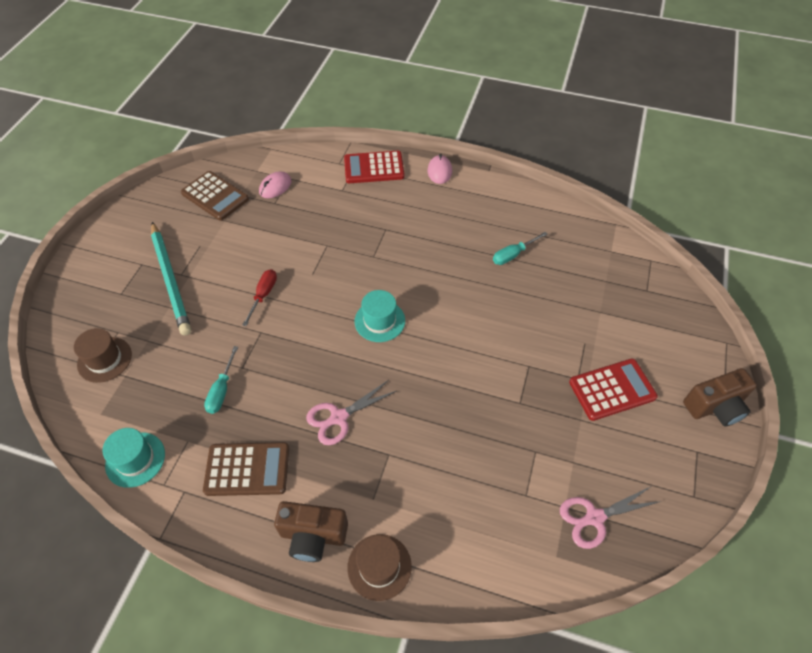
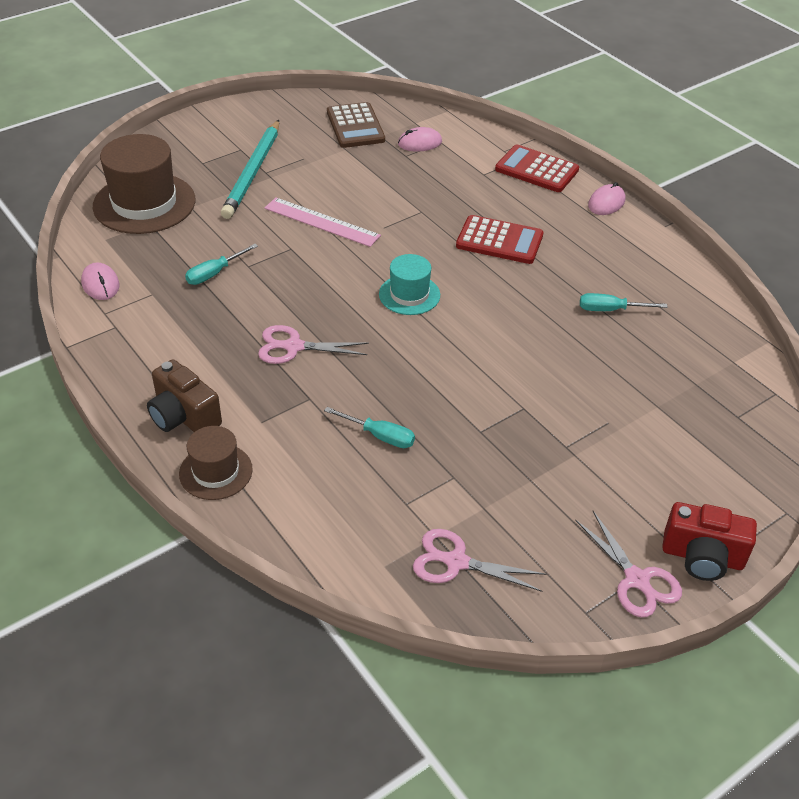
camera: 35 degrees right, 10 degrees down
(104, 359) = (144, 203): brown hat -> brown hat, size x1.79
(135, 459) = (100, 284): turquoise hat -> pink mouse
(247, 469) = (179, 340): brown calculator -> none
(263, 295) = (321, 222): red screwdriver -> pink ruler
(462, 452) = (380, 436): none -> turquoise screwdriver
(612, 389) = (594, 476): red calculator -> red calculator (499, 241)
(699, 450) = (637, 580): none -> pink scissors
(715, 406) = (702, 557): brown camera -> red camera

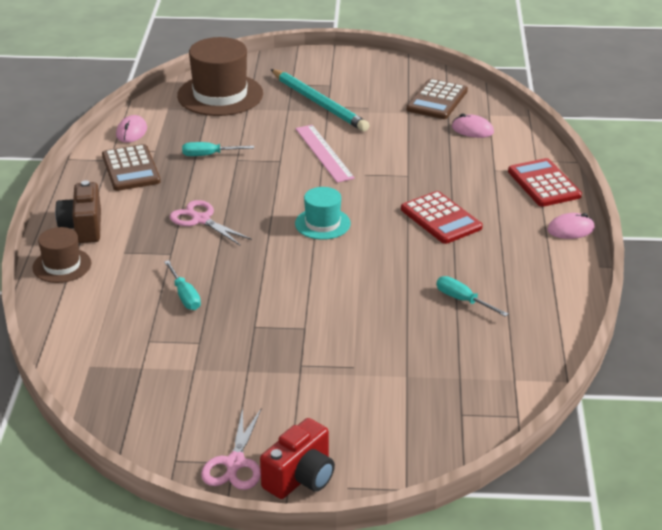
camera: 40 degrees right, 10 degrees down
(152, 326) = (131, 169): none -> brown calculator
(253, 172) = (319, 103): turquoise pencil -> turquoise pencil turned 90 degrees counterclockwise
(455, 562) = (133, 387): pink scissors -> none
(702, 557) = (300, 477): red camera -> red camera turned 105 degrees counterclockwise

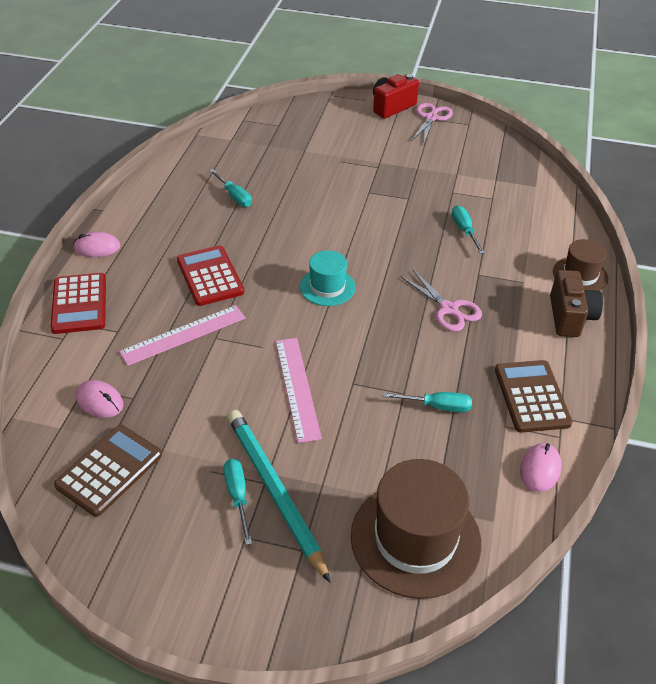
camera: 170 degrees left, 10 degrees up
(343, 99) = (238, 496): none -> turquoise screwdriver
(436, 174) = (183, 335): none -> pink ruler

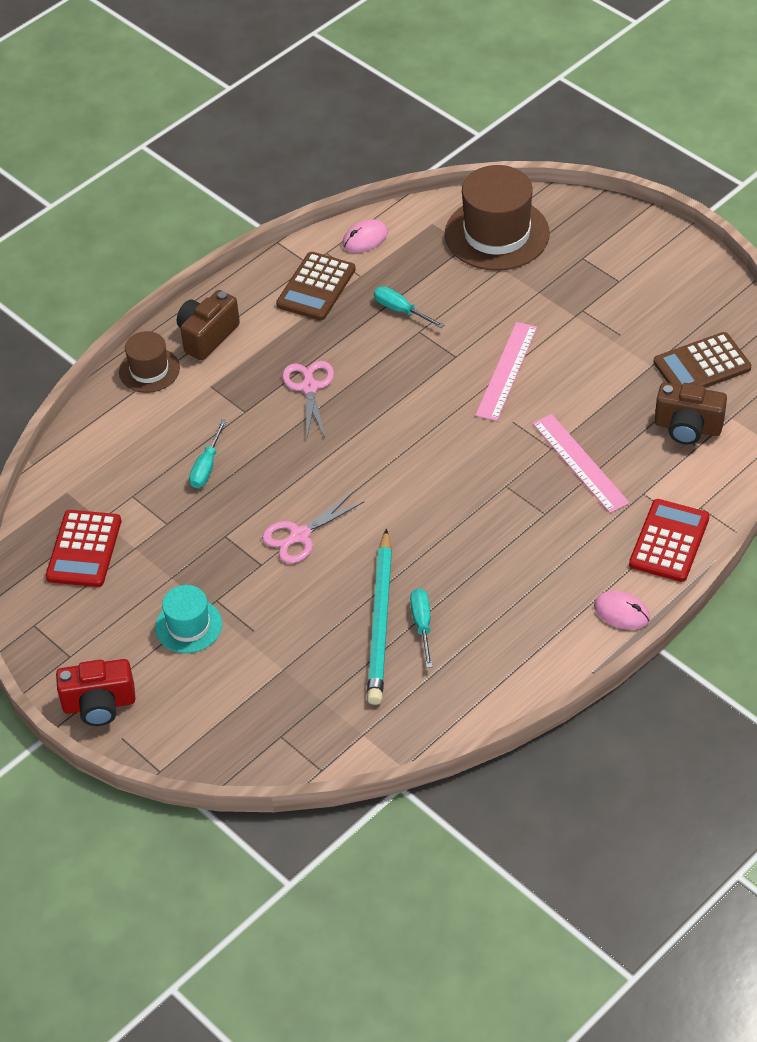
camera: 145 degrees left, 5 degrees up
(99, 401) = (688, 427): pink mouse -> brown camera
(183, 335) = (580, 463): pink ruler -> pink ruler turned 60 degrees clockwise
(210, 276) = (517, 520): red calculator -> red calculator (84, 549)
(238, 496) = (609, 308): turquoise screwdriver -> none
(274, 492) = (579, 300): turquoise pencil -> turquoise pencil (381, 621)
(327, 287) = (405, 458): turquoise hat -> turquoise hat (188, 626)
(431, 118) = (69, 658): pink scissors -> pink scissors (299, 536)

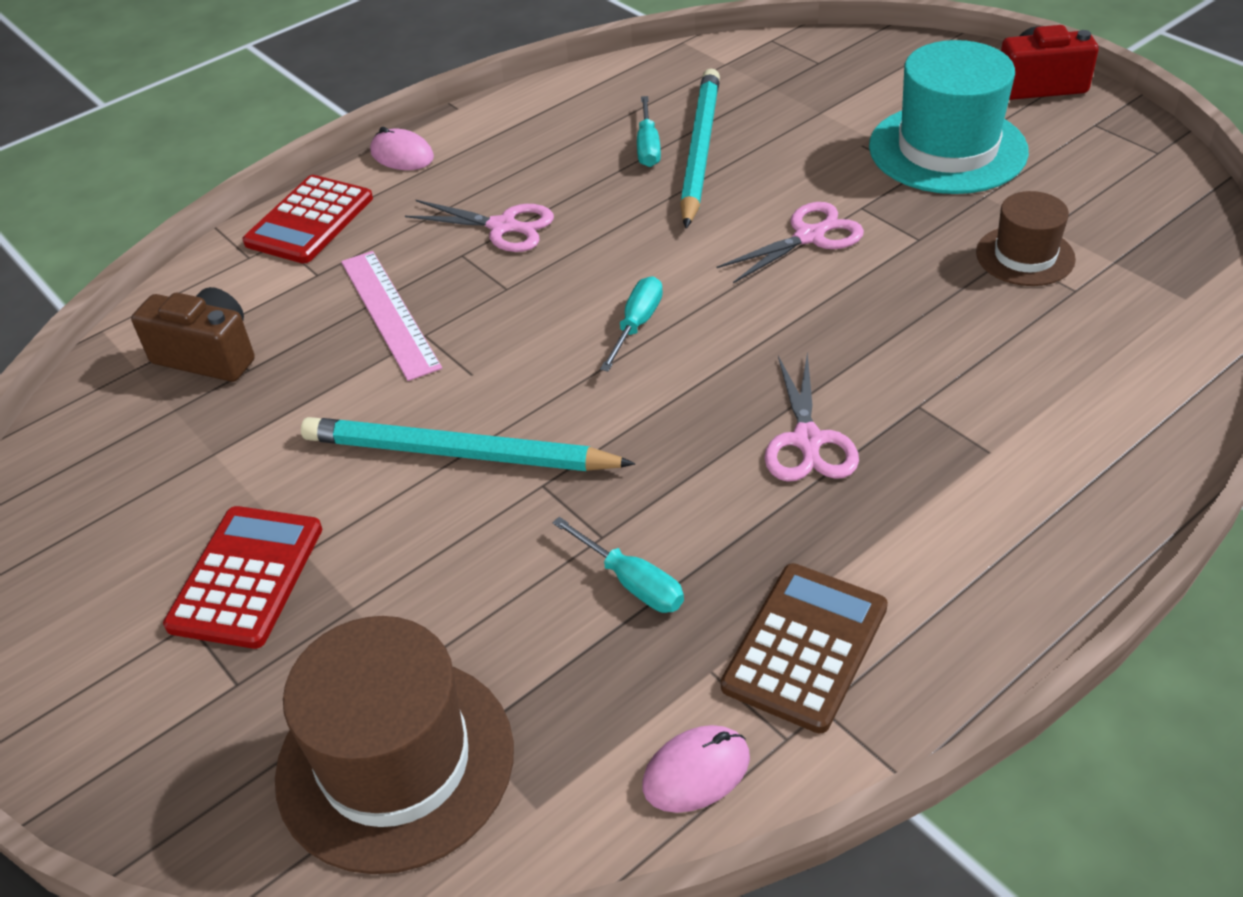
camera: 175 degrees left, 5 degrees down
(84, 549) = (1123, 227): red calculator -> red calculator (246, 577)
(149, 370) = (1115, 485): brown hat -> brown hat (1025, 256)
(188, 626) = (947, 149): turquoise hat -> turquoise hat, size x1.79
(207, 336) = (1018, 548): brown camera -> none
(207, 466) = (966, 325): turquoise screwdriver -> turquoise screwdriver (637, 325)
(506, 371) = (459, 454): pink ruler -> turquoise pencil
(520, 539) = (503, 227): none -> pink scissors
(702, 365) = (132, 448): brown calculator -> none

